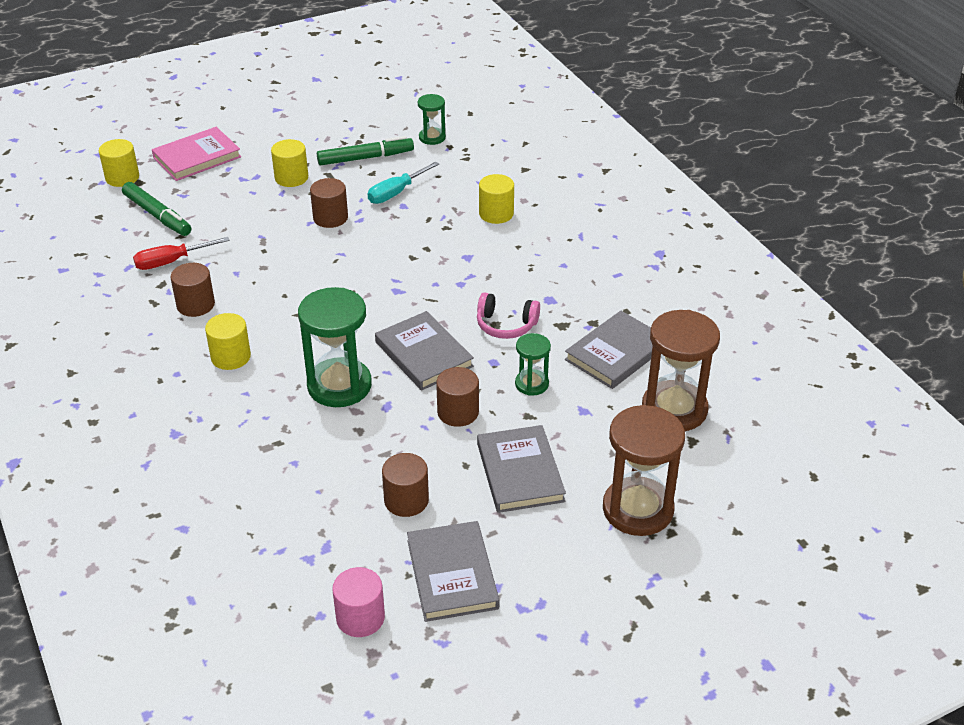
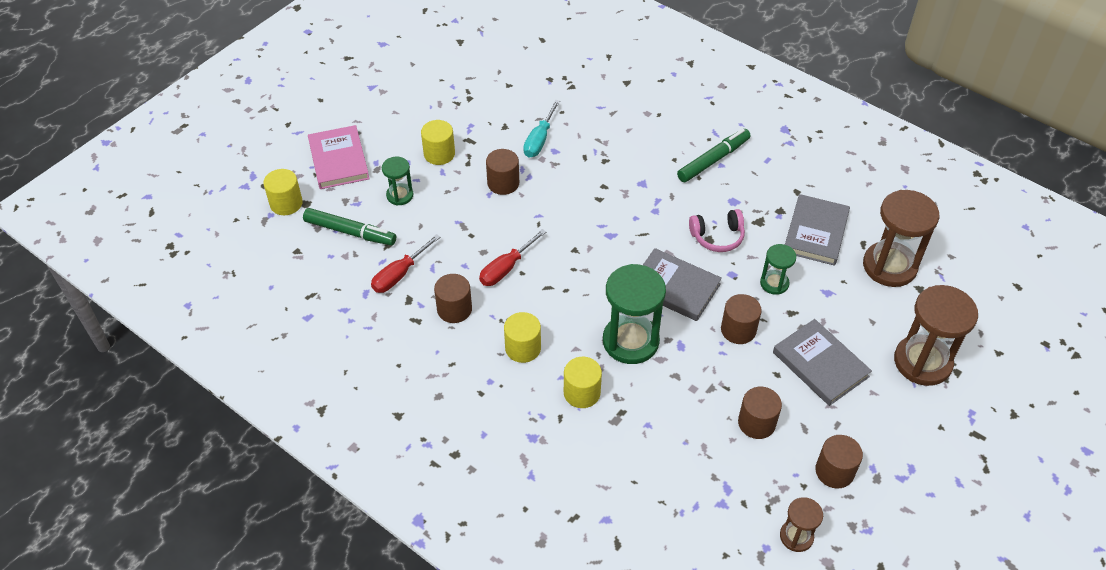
camera: 25 degrees left, 10 degrees up
(197, 157) = (338, 160): pink book -> pink book turned 45 degrees counterclockwise
(272, 287) = (506, 269): none -> red screwdriver
(360, 618) = (796, 536): pink cylinder -> brown hourglass
(365, 158) = (488, 113): green marker -> green marker (713, 160)
(432, 137) = (529, 74): green hourglass -> green hourglass (400, 195)
(452, 574) = (834, 471): grey book -> brown cylinder
(496, 214) = (635, 134): yellow cylinder -> yellow cylinder (582, 393)

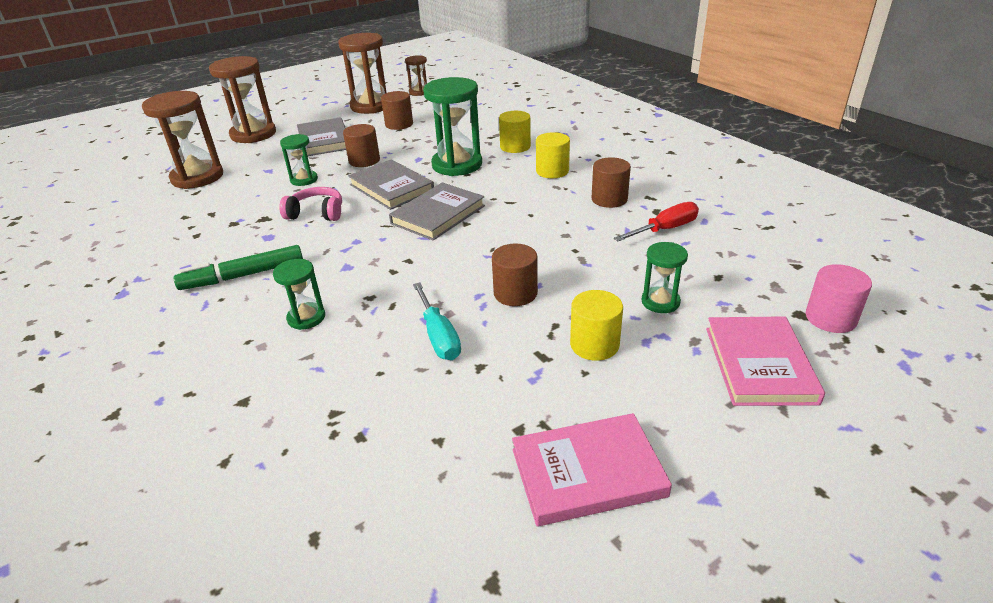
camera: 160 degrees left, 15 degrees down
(286, 203) = (830, 318): yellow cylinder -> pink cylinder
(350, 232) = (728, 273): green marker -> none
(429, 86) = (588, 472): none -> pink book
(506, 269) = (546, 219): red screwdriver -> none
(539, 140) = (439, 337): turquoise screwdriver -> turquoise screwdriver turned 120 degrees clockwise
(635, 136) = (306, 318): none -> green hourglass
(816, 232) = (224, 204): grey book -> grey book (438, 215)
(834, 471) = (371, 106): brown cylinder -> brown hourglass

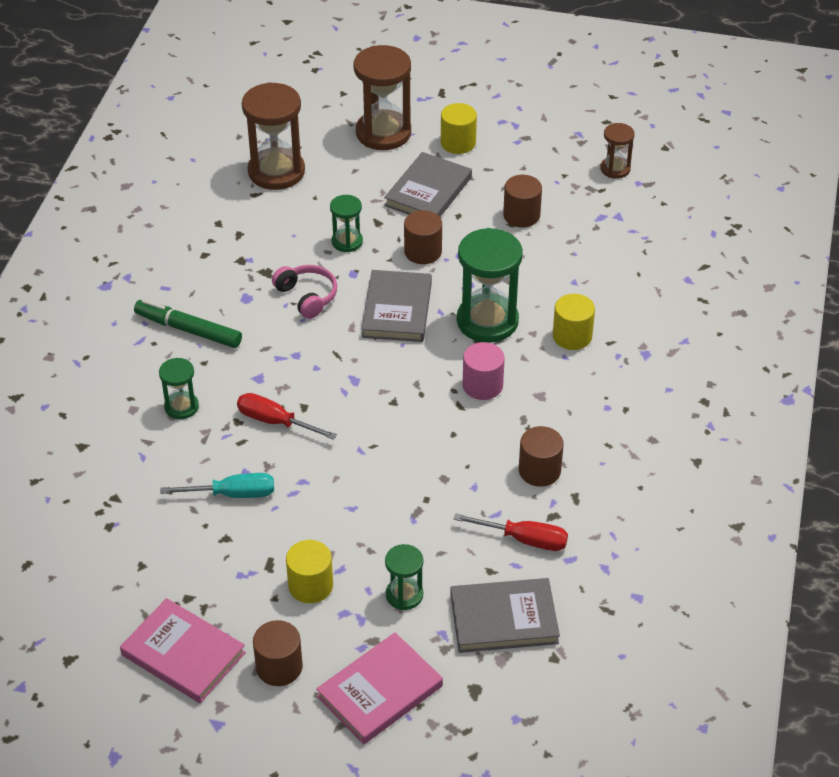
camera: 45 degrees right, 10 degrees up
(371, 106) = (537, 161): brown hourglass -> none
(399, 280) = (274, 421): none -> red screwdriver
(438, 215) = (387, 374): grey book -> grey book (504, 618)
(439, 337) = (234, 494): turquoise screwdriver -> turquoise screwdriver turned 120 degrees counterclockwise
(515, 293) = (327, 501): brown cylinder -> brown cylinder (279, 667)
(552, 171) = (550, 397): yellow cylinder -> yellow cylinder (458, 143)
(830, 318) = (487, 711): pink cylinder -> pink cylinder (482, 385)

